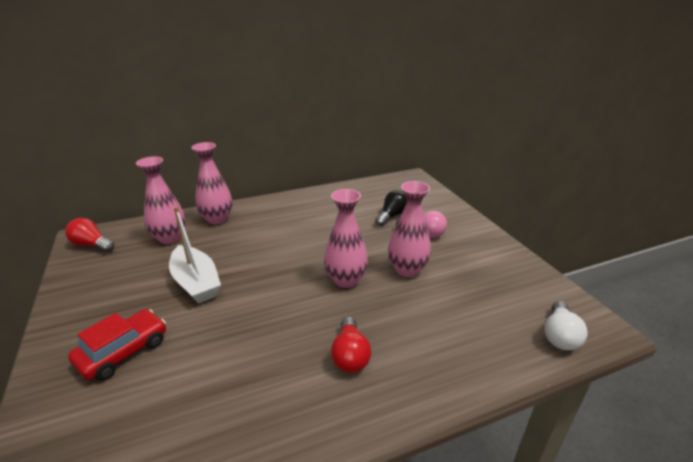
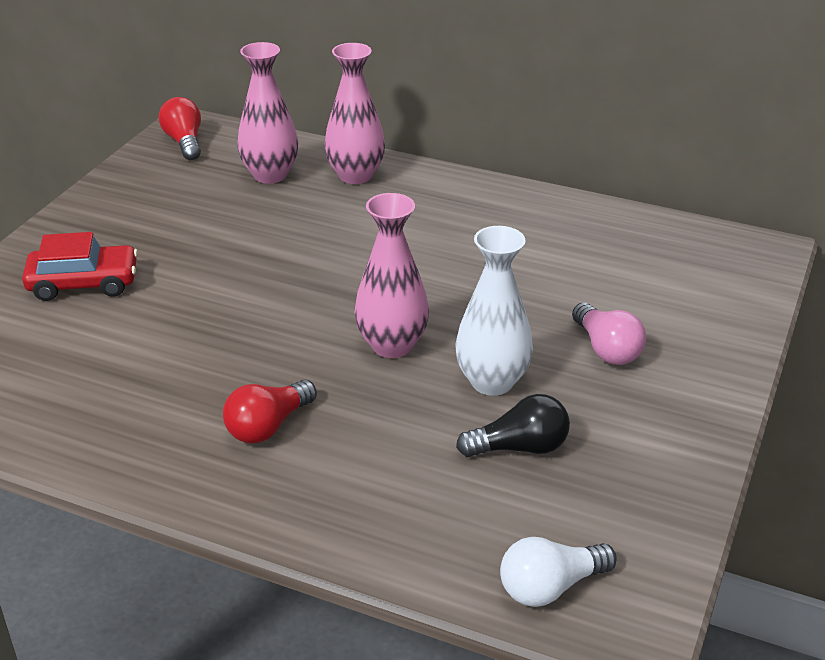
camera: 45 degrees right, 5 degrees up
(196, 282) = (228, 248): white boat -> none
(392, 216) = (605, 296): black light bulb -> black light bulb (519, 447)
(407, 270) = (492, 382): pink vase -> white vase

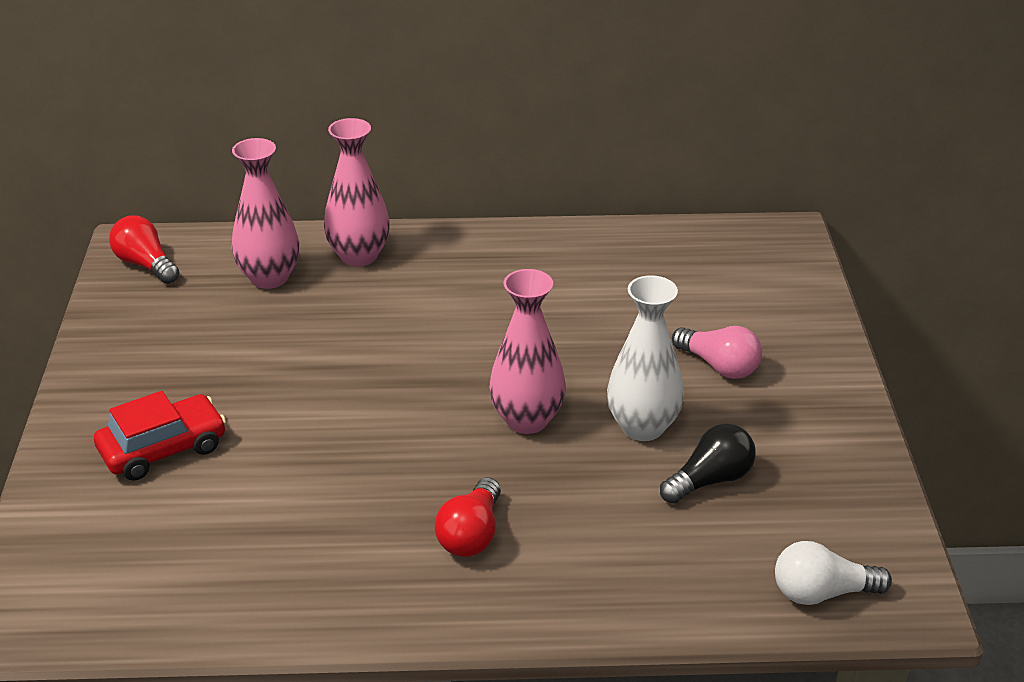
camera: 25 degrees left, 0 degrees up
(550, 587) = (822, 593): white light bulb -> white light bulb turned 45 degrees clockwise

